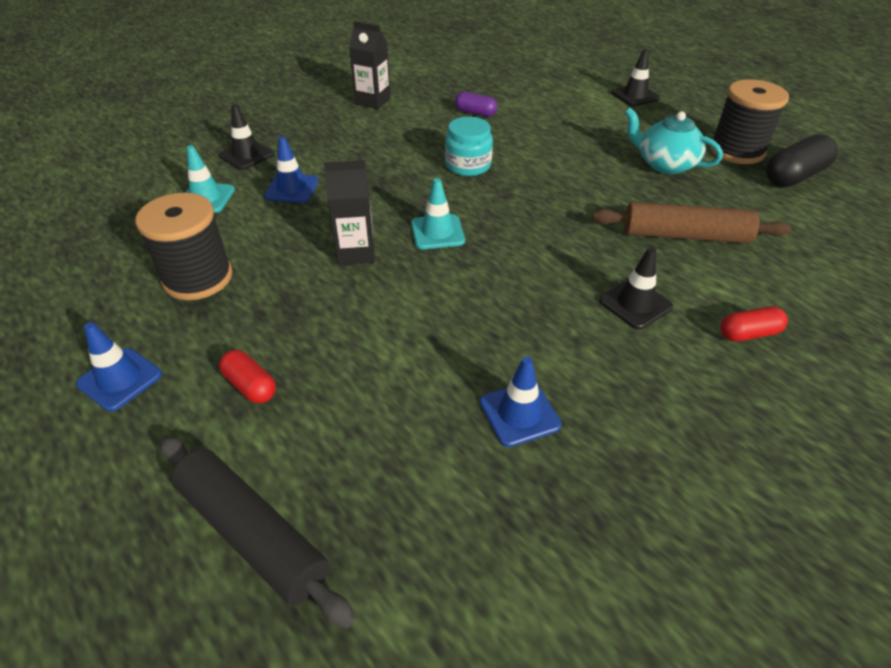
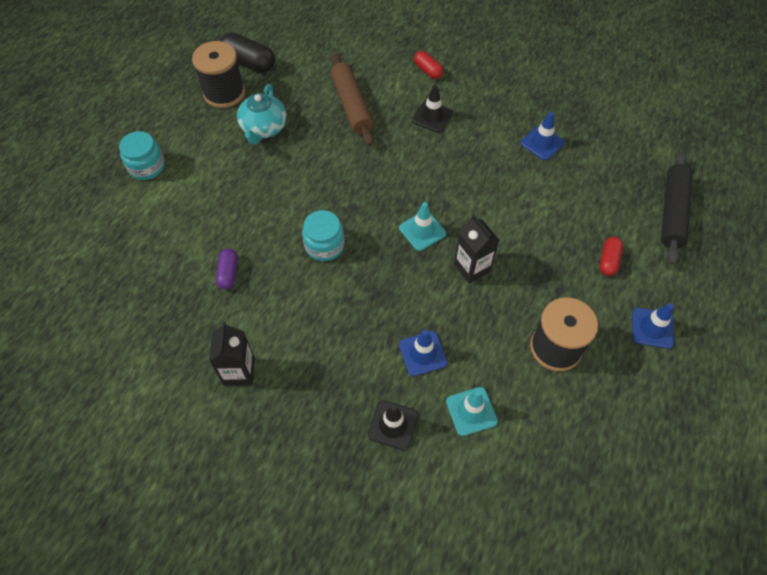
camera: 115 degrees left, 15 degrees up
(635, 96) = (147, 166): black traffic cone -> turquoise jar

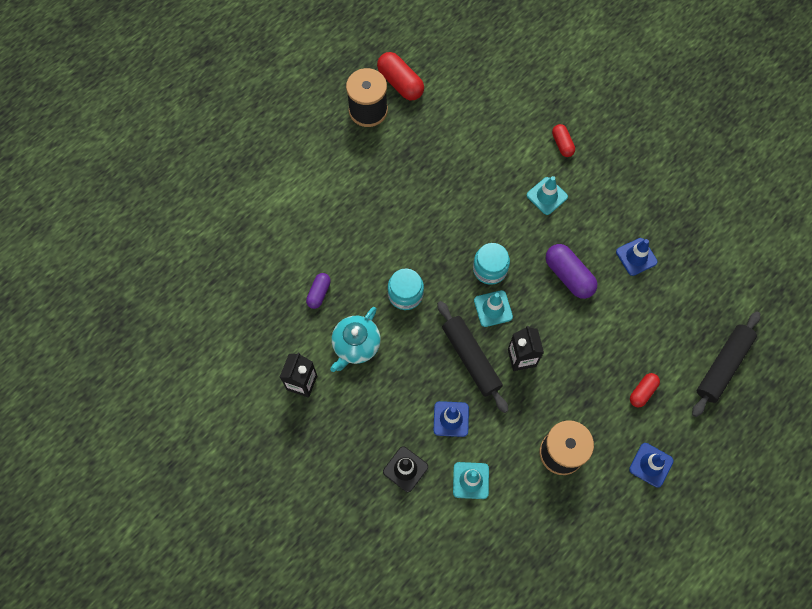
camera: 20 degrees right, 10 degrees up
(147, 166) = (280, 167): turquoise jar -> turquoise jar (490, 269)
(249, 62) = (400, 83): black capsule -> red capsule
(264, 128) = (391, 160): turquoise teapot -> turquoise teapot (356, 345)
(352, 105) = (478, 160): brown rolling pin -> none
(419, 286) = (471, 358): none -> black rolling pin
(432, 116) = (547, 196): black traffic cone -> turquoise traffic cone
(485, 178) = (568, 276): none -> purple capsule

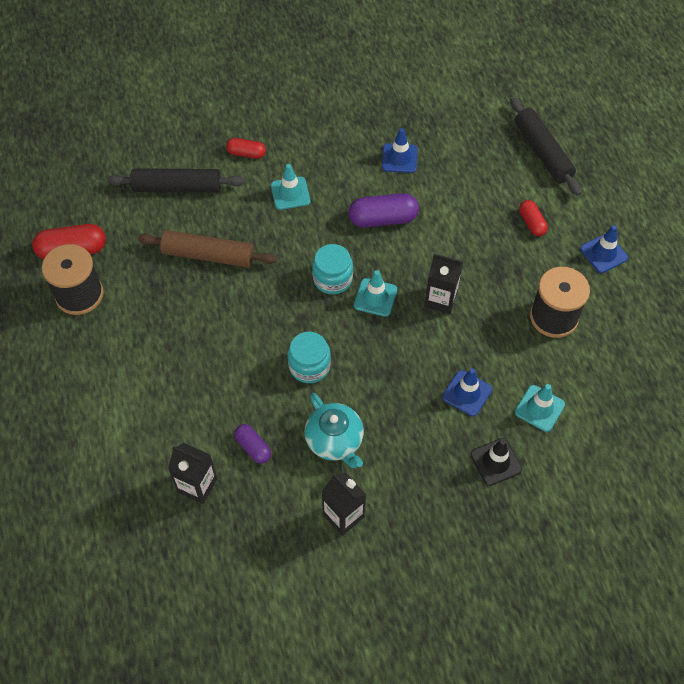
camera: 60 degrees left, 10 degrees down
(270, 274) = (197, 485): none -> black carton
(454, 172) = (208, 255): none -> brown rolling pin
(471, 358) = (415, 343): black rolling pin -> black rolling pin (177, 187)

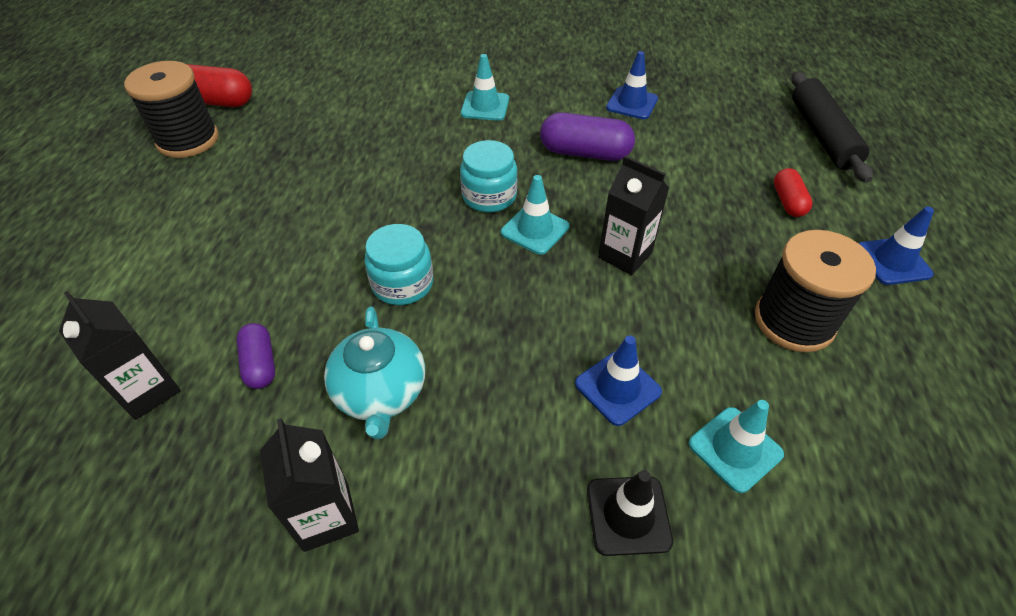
camera: 20 degrees right, 10 degrees down
(177, 187) = (364, 76): black rolling pin -> none
(208, 255) = (355, 139): brown rolling pin -> none
(246, 153) = (457, 65): red capsule -> none

